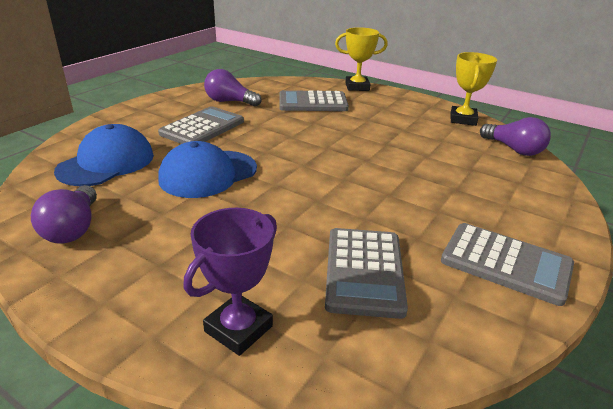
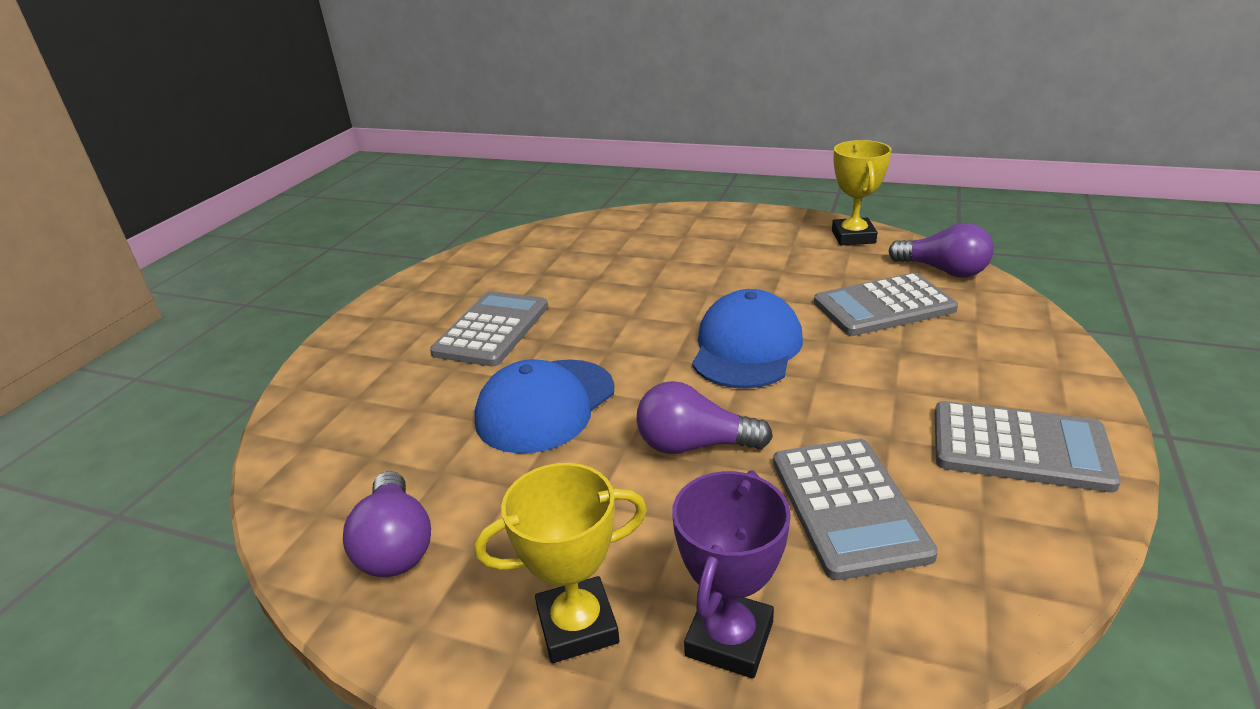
camera: 10 degrees left, 0 degrees up
(106, 163) = (379, 422): blue cap -> blue cap (746, 347)
(229, 102) = (507, 276): purple light bulb -> purple light bulb (694, 445)
(313, 102) = (631, 252): grey calculator -> grey calculator (883, 306)
(357, 87) = (680, 213): yellow trophy -> yellow trophy (577, 626)

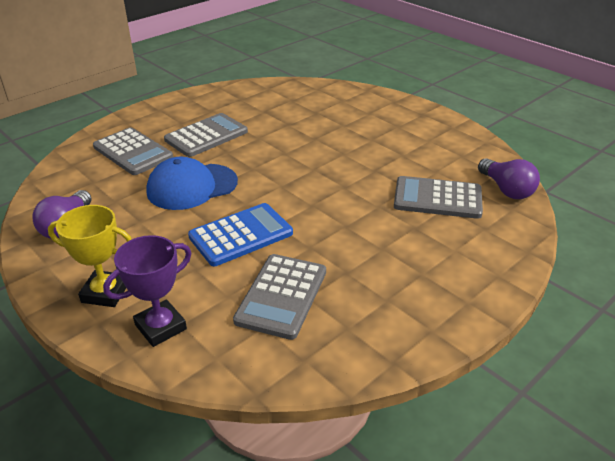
camera: 25 degrees right, 5 degrees up
(694, 445) = (241, 235): purple light bulb -> blue calculator
(746, 347) = (327, 194): blue cap -> none
(853, 237) = (475, 148): yellow trophy -> none
(1019, 447) = (412, 307): grey calculator -> grey calculator (133, 152)

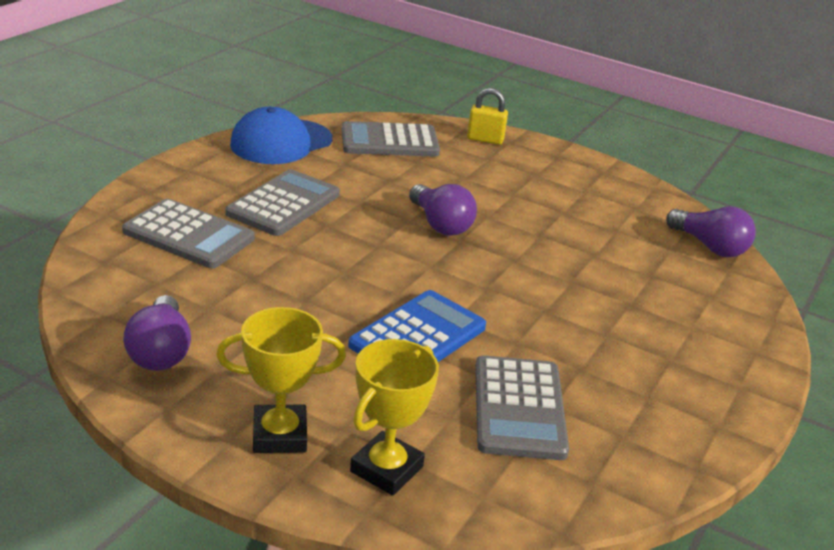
camera: 20 degrees left, 5 degrees down
(160, 327) = (386, 469): purple trophy -> yellow trophy
(192, 187) = (308, 277): blue cap -> blue cap (281, 142)
(305, 157) = (440, 224): none -> purple light bulb
(374, 99) = (485, 139): none -> yellow padlock
(437, 198) = (636, 265): grey calculator -> grey calculator (389, 141)

